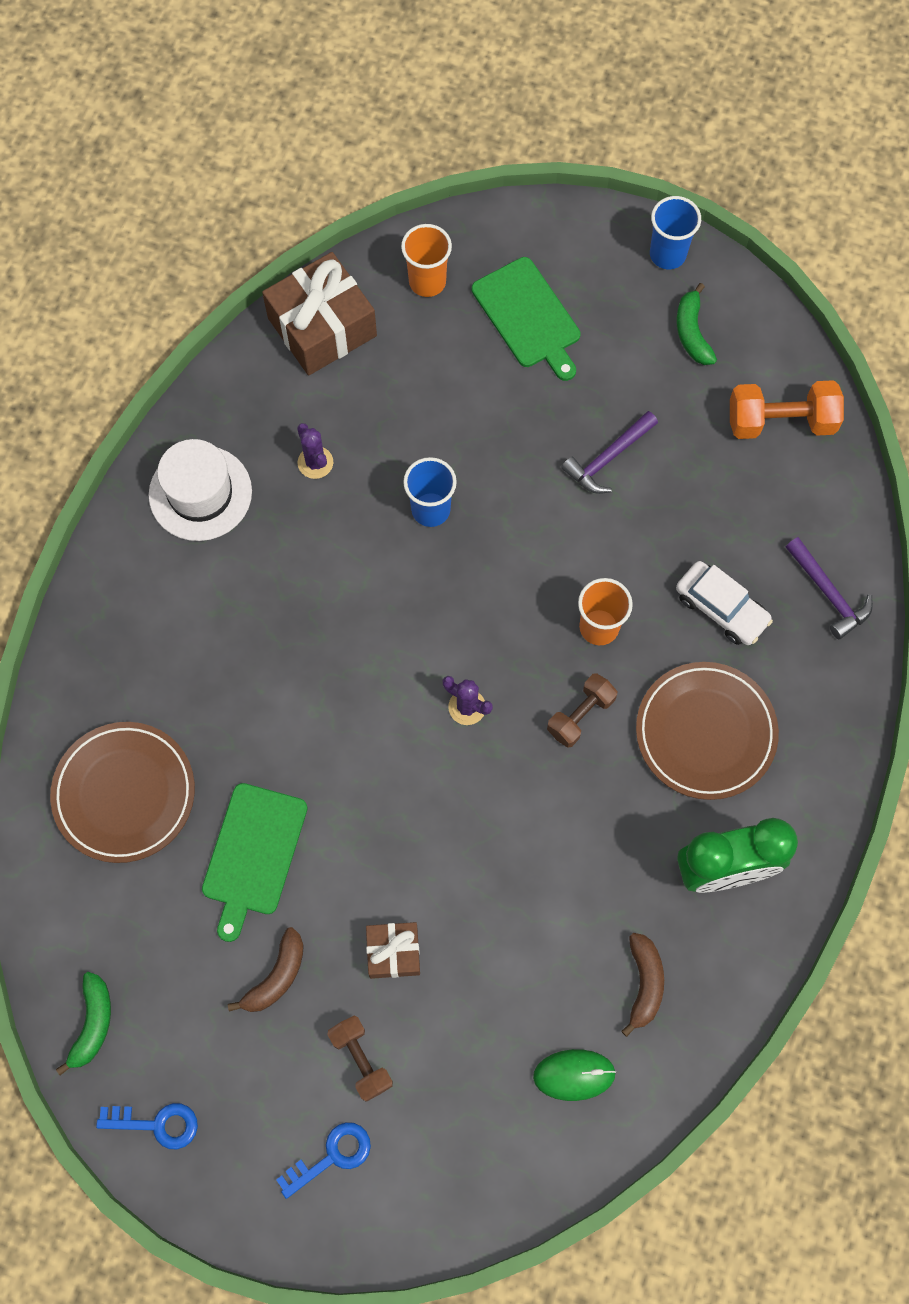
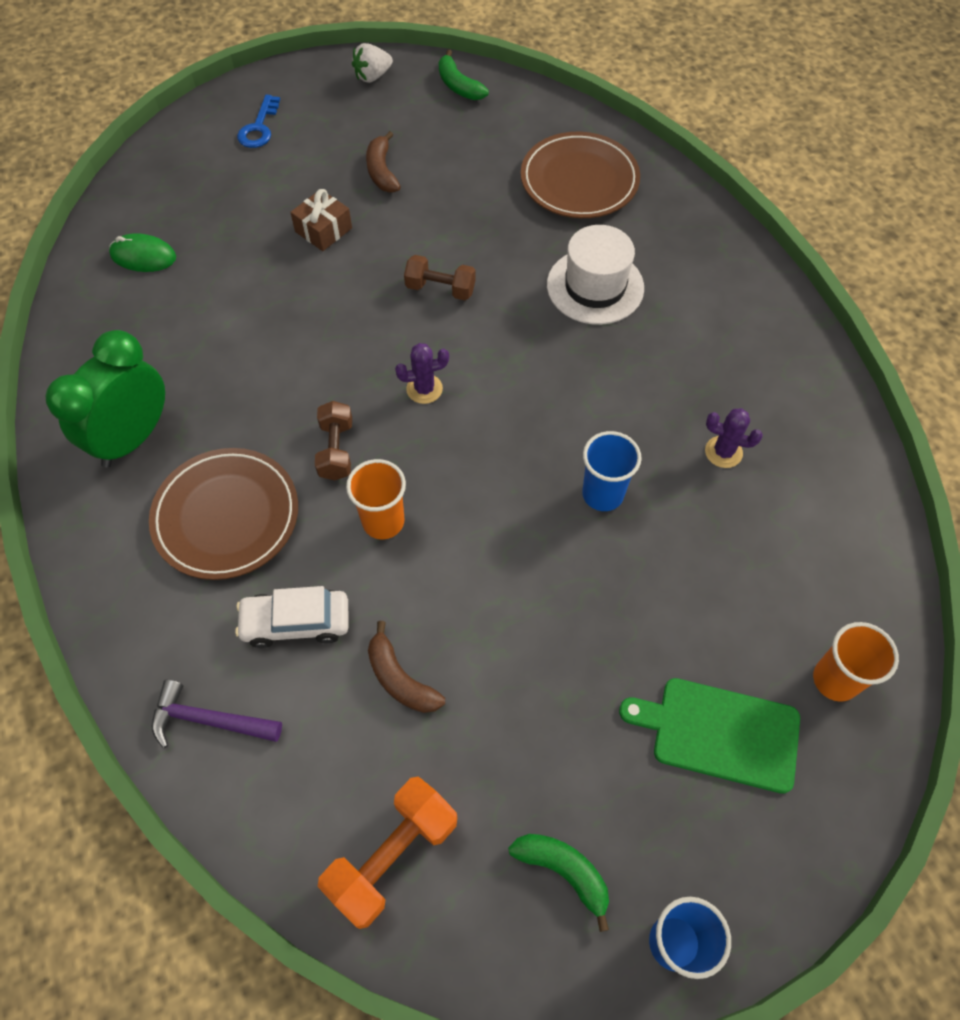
camera: 135 degrees right, 10 degrees down
(157, 1124) = (372, 76): blue key -> white strawberry
(200, 493) = (767, 364): white hat -> white hat (595, 286)
(253, 854) = (466, 211): green cutting board -> none
(322, 327) = (856, 557): brown gift -> none
(361, 1059) = (288, 173): brown dumbbell -> brown dumbbell (440, 289)
(574, 1075) = (143, 256): green mouse -> green mouse turned 60 degrees clockwise
(608, 458) = (513, 665): purple hammer -> none
(644, 983) = (136, 332): brown banana -> brown banana (400, 679)

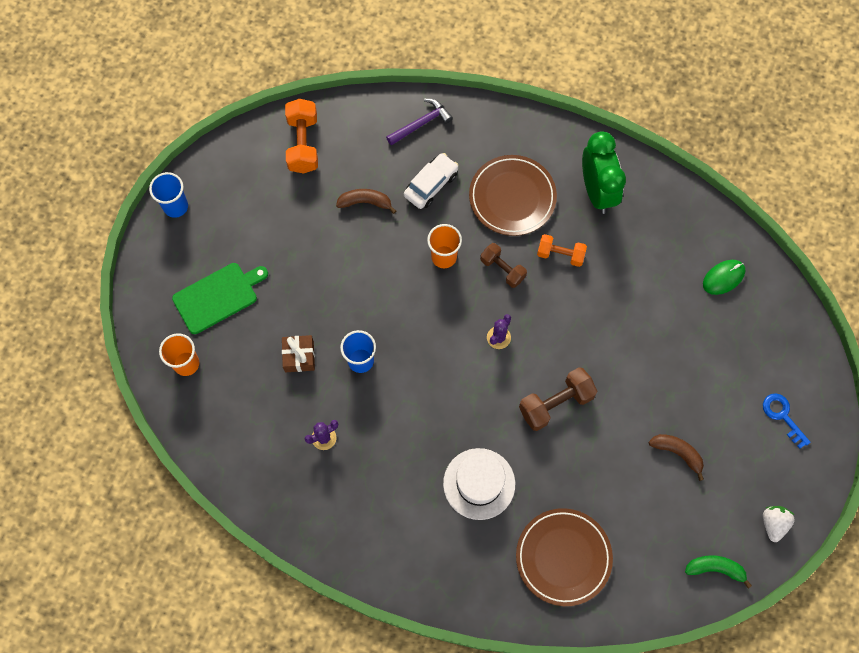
camera: 135 degrees right, 10 degrees up
(258, 410) = (560, 254): none -> orange dumbbell
(323, 230) = (658, 381): brown gift -> brown gift (299, 356)
(440, 289) = (556, 403): brown dumbbell -> brown dumbbell, size x1.52
(564, 871) = (236, 194): green banana -> none

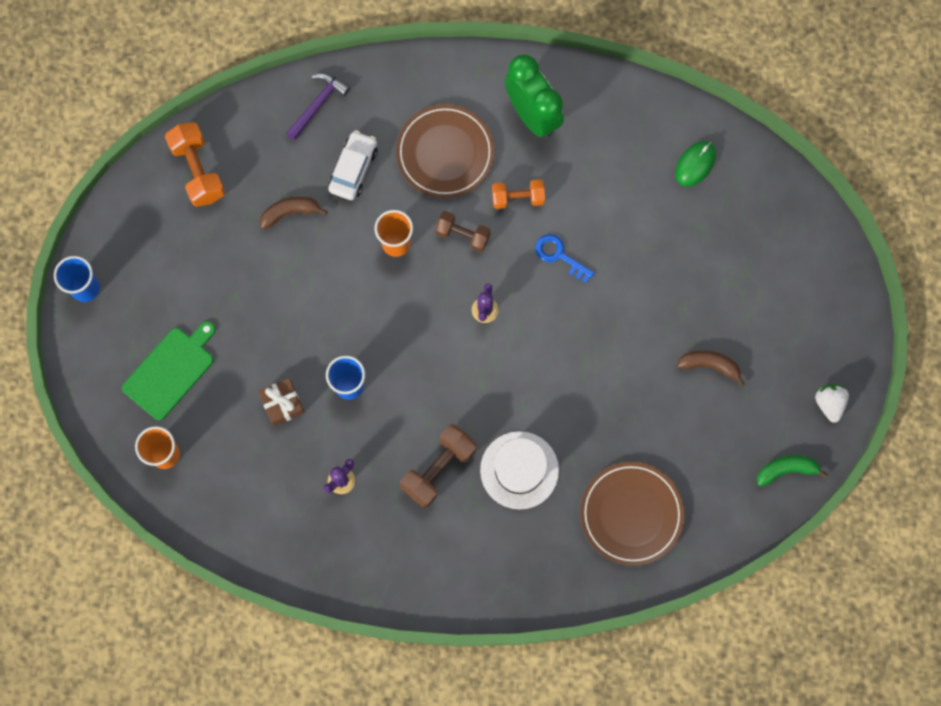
camera: 20 degrees left, 5 degrees up
(556, 403) = (568, 358): brown dumbbell -> brown dumbbell (438, 469)
(782, 416) = (802, 290): blue key -> blue key (559, 256)

